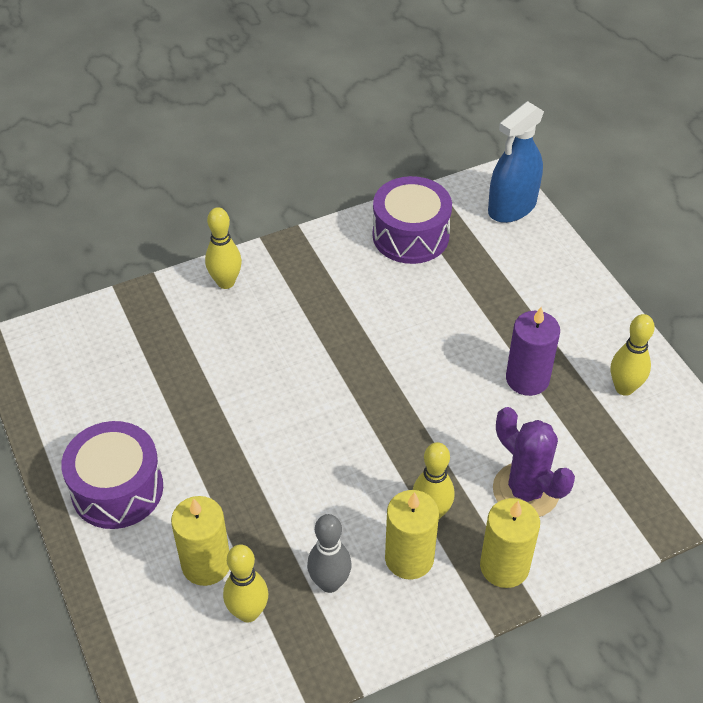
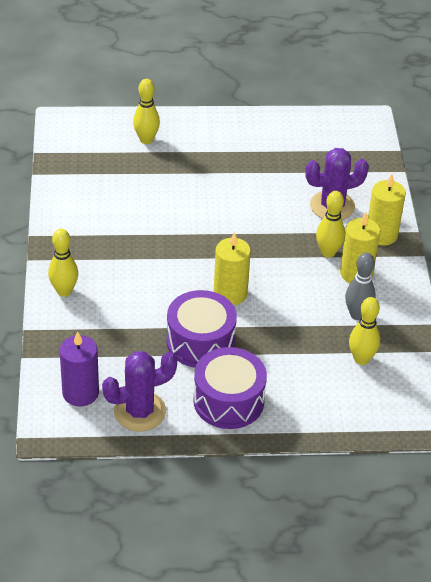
camera: 70 degrees left, 5 degrees down
(70, 411) = (140, 411): none -> purple cactus
(206, 564) = (315, 370): yellow candle -> yellow candle (230, 293)
(410, 235) = (83, 182): purple drum -> purple drum (200, 342)
(512, 207) = (90, 125): blue spray bottle -> none
(527, 379) = (247, 174): purple candle -> purple candle (80, 393)
(624, 388) = (278, 136): yellow bowling pin -> yellow bowling pin (146, 140)

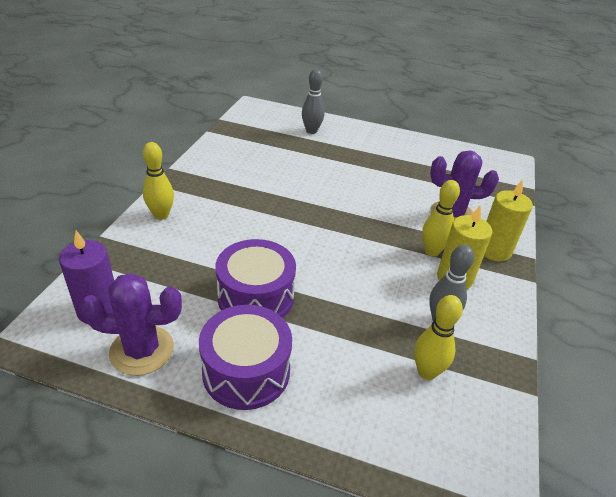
camera: 20 degrees right, 5 degrees down
(146, 140) = (311, 131): yellow bowling pin -> grey bowling pin
(230, 293) = (313, 260): yellow candle -> none

